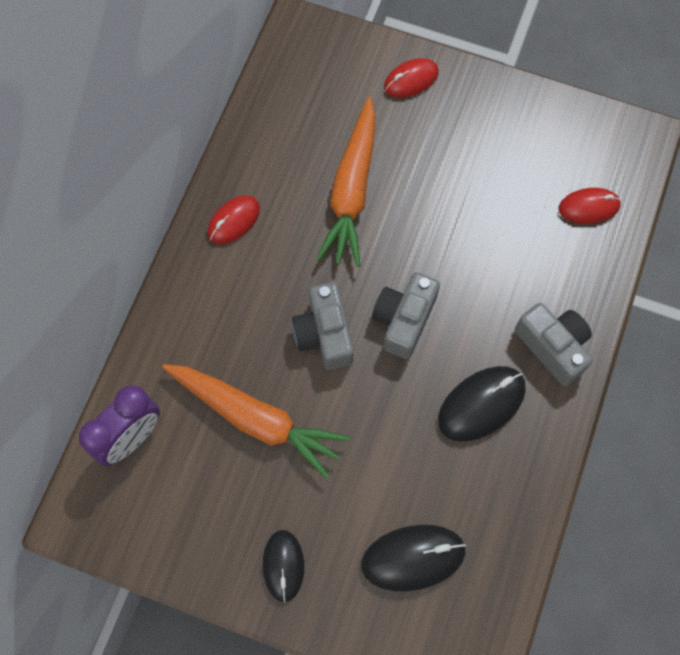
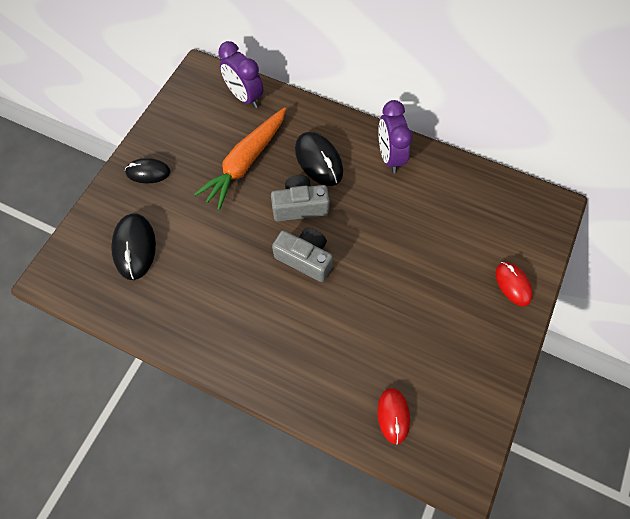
camera: 95 degrees right, 5 degrees down
(234, 221) = (389, 157): red mouse -> purple clock
(351, 190) = (412, 232): orange carrot -> none
(481, 404) = (233, 305): black mouse -> black mouse (318, 160)
(553, 347) = (271, 365): grey camera -> none

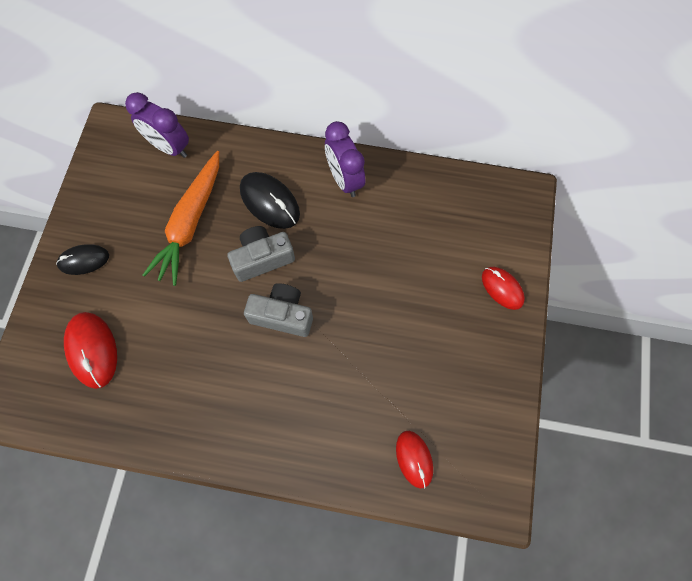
camera: 15 degrees left, 5 degrees up
(135, 247) = (92, 350): black mouse -> red mouse

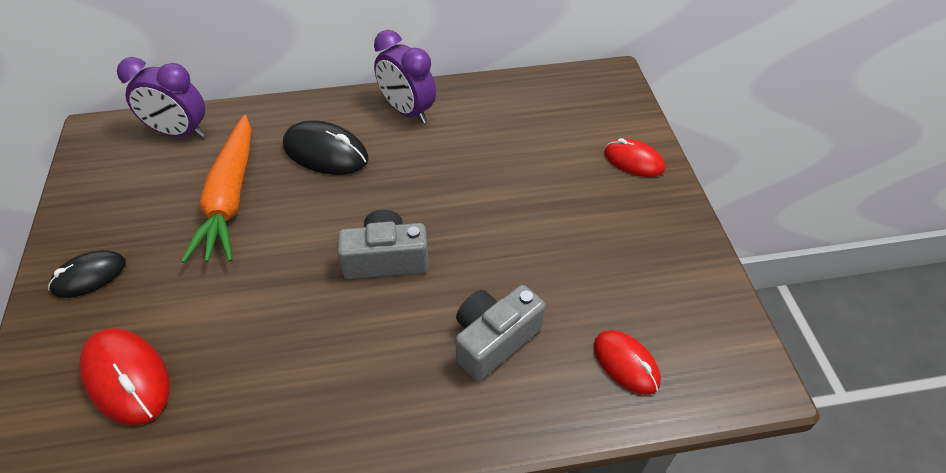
camera: 20 degrees left, 20 degrees down
(262, 258) = (337, 209): grey camera -> grey camera (494, 340)

